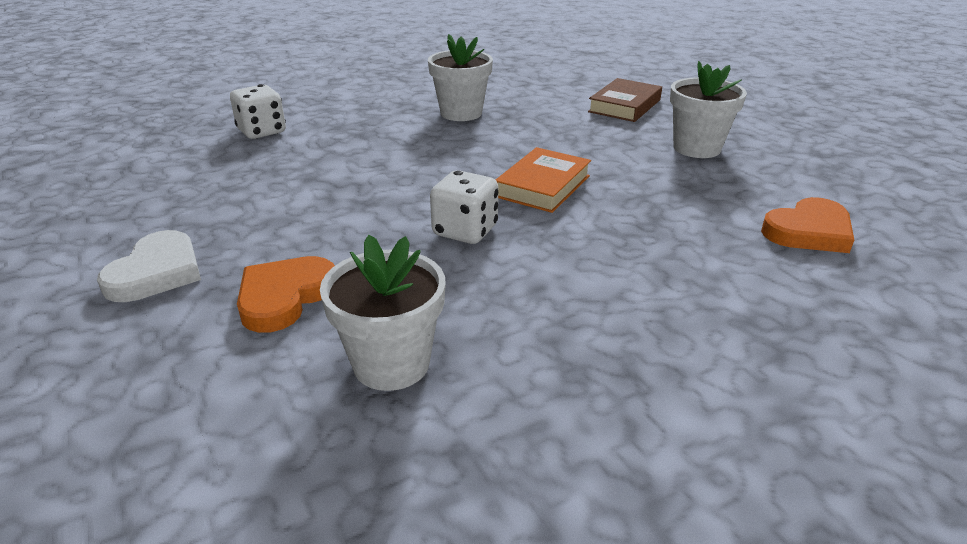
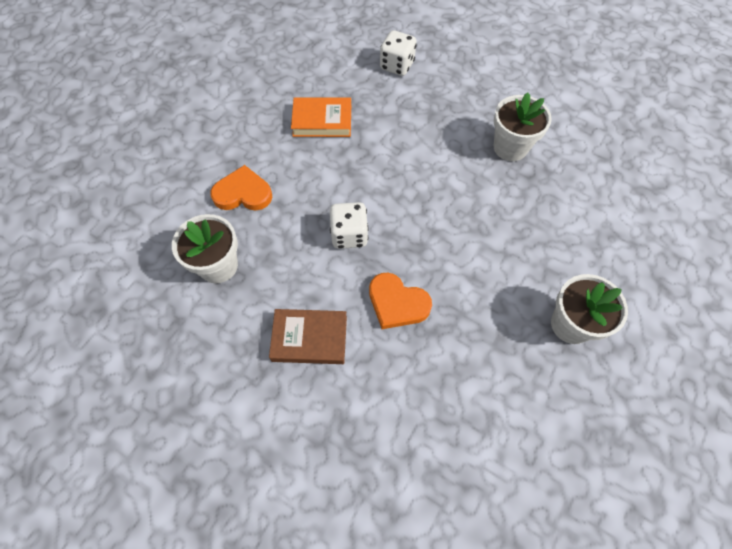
camera: 60 degrees right, 30 degrees up
(157, 272) = (233, 131): white heart -> none
(543, 186) = (432, 249): orange book -> orange book (322, 121)
(624, 106) = (618, 244): brown book -> brown book (309, 338)
(809, 231) = (479, 436): orange heart -> orange heart (397, 303)

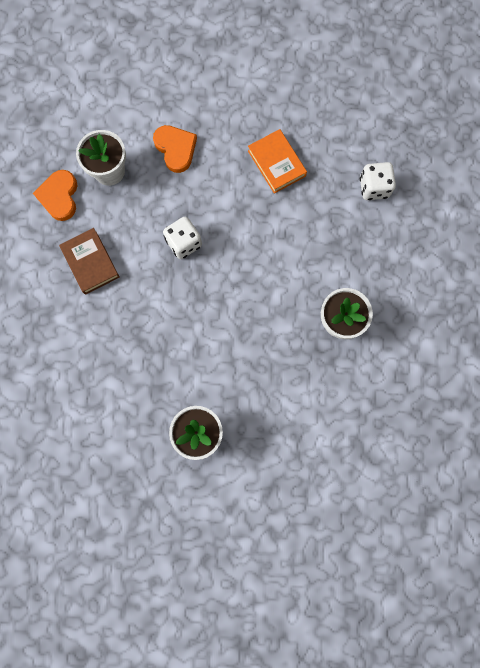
camera: 60 degrees right, 15 degrees up
(397, 303) = (148, 305): orange heart -> orange heart (59, 196)

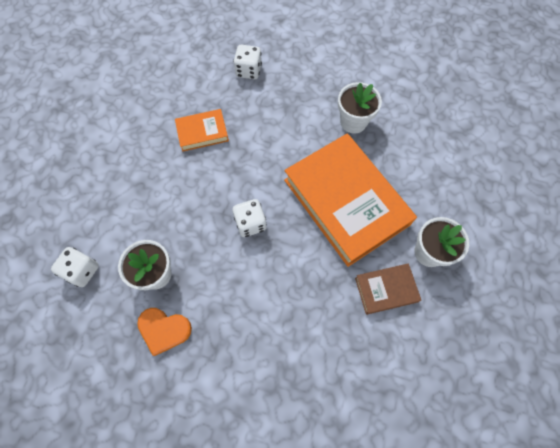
camera: 75 degrees left, 10 degrees down
(90, 262) = (243, 313): brown book -> brown book (386, 290)
(97, 105) = (82, 271): none -> white dice
(176, 149) = (157, 209): orange heart -> none
(234, 334) = (346, 202): none -> orange book

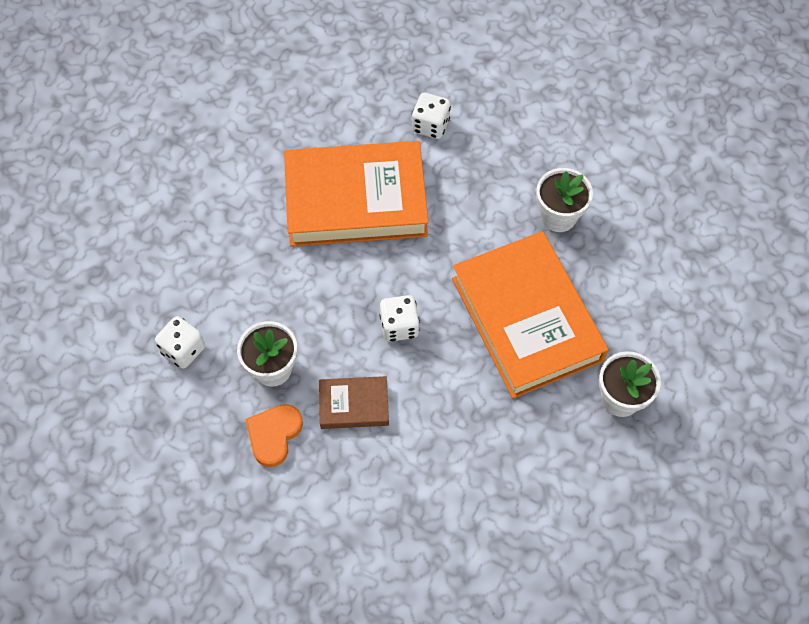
camera: 10 degrees right, 5 degrees down
(164, 330) = (274, 435): orange heart -> orange heart turned 90 degrees clockwise
(202, 132) = (356, 200): orange book -> orange book, size x2.19
(386, 290) = (555, 434): brown book -> brown book (354, 405)

